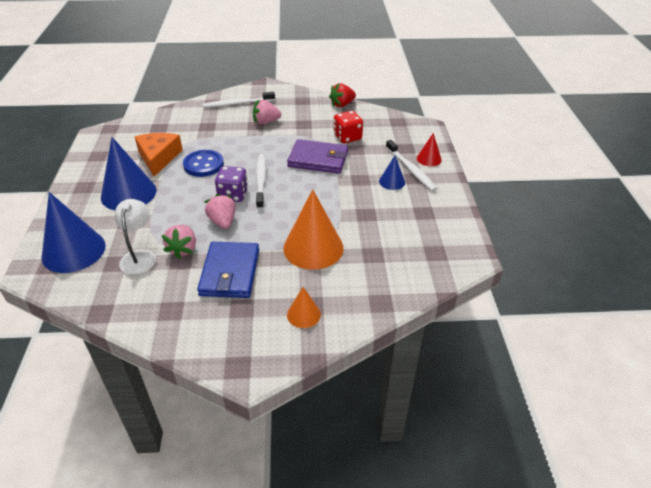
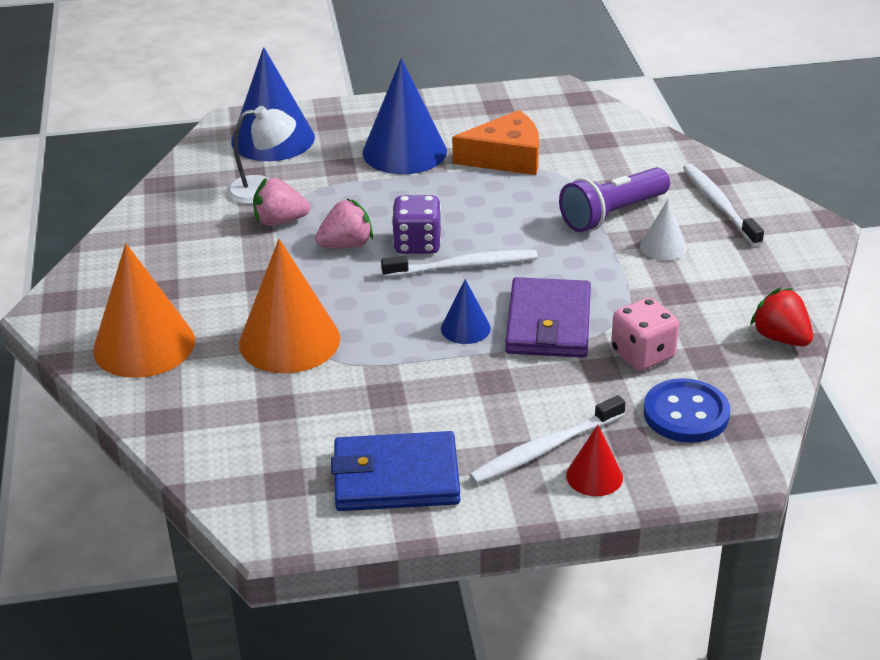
camera: 85 degrees right, 5 degrees down
(203, 164) = (497, 202): blue button -> blue button (686, 414)
(230, 272) = (231, 269): blue wallet -> blue wallet (396, 477)
(232, 132) = (612, 214): none -> purple flashlight
(266, 122) = (663, 247): pink strawberry -> white cone
(303, 314) = (144, 345): orange cone -> orange cone, size x2.01
(347, 137) = (642, 354): red dice -> pink dice
(392, 181) = (495, 423): blue cone -> blue cone (465, 328)

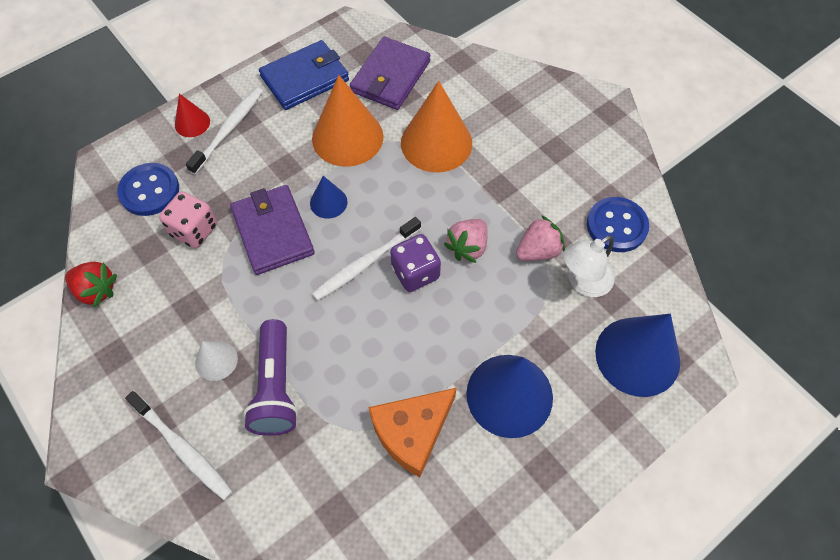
camera: 150 degrees right, 25 degrees up
(144, 345) = (521, 102): orange cone -> orange cone (347, 137)
(182, 213) = (616, 226): none -> blue button
(275, 434) = (390, 77): none -> purple wallet
(612, 214) = (276, 387): purple flashlight -> purple flashlight turned 150 degrees clockwise

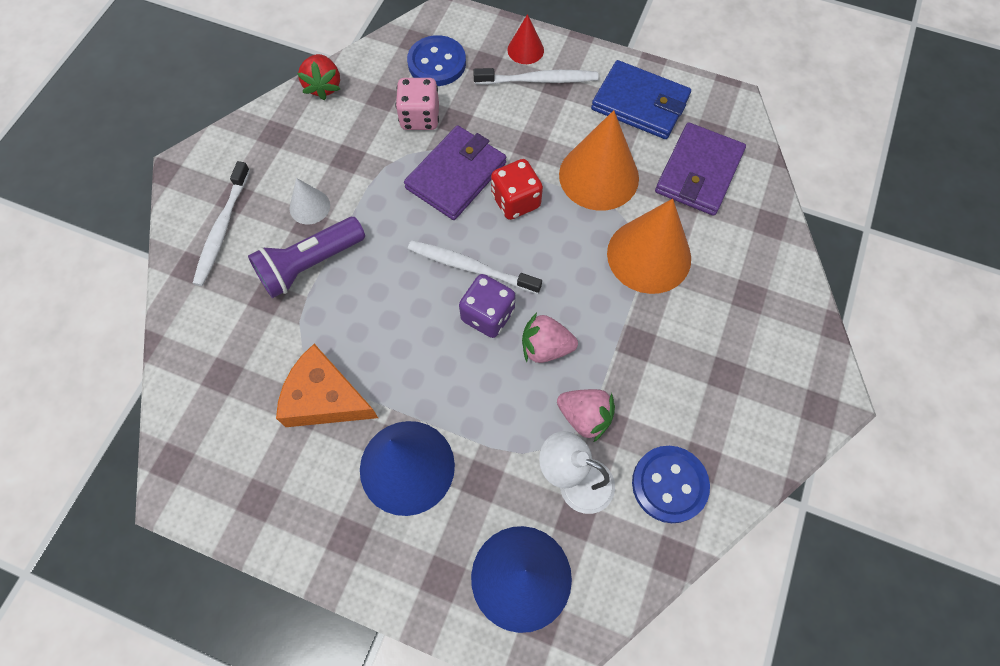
camera: 60 degrees right, 5 degrees up
(328, 202) = (515, 201): blue cone -> red dice
(390, 77) = (699, 172): purple wallet -> purple wallet turned 60 degrees counterclockwise

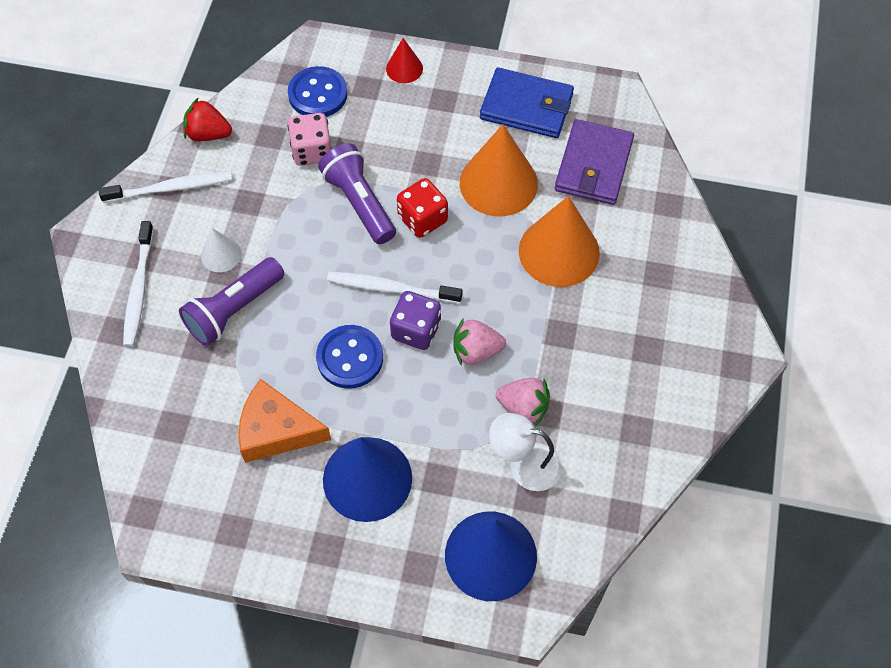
camera: 10 degrees left, 5 degrees down
(323, 86) = (208, 134): red strawberry -> red strawberry turned 120 degrees clockwise
(456, 175) = (359, 203): purple wallet -> purple flashlight
(539, 80) = (424, 97): white toothbrush -> white toothbrush (171, 188)
(669, 484) = (610, 453): blue button -> blue button (350, 358)

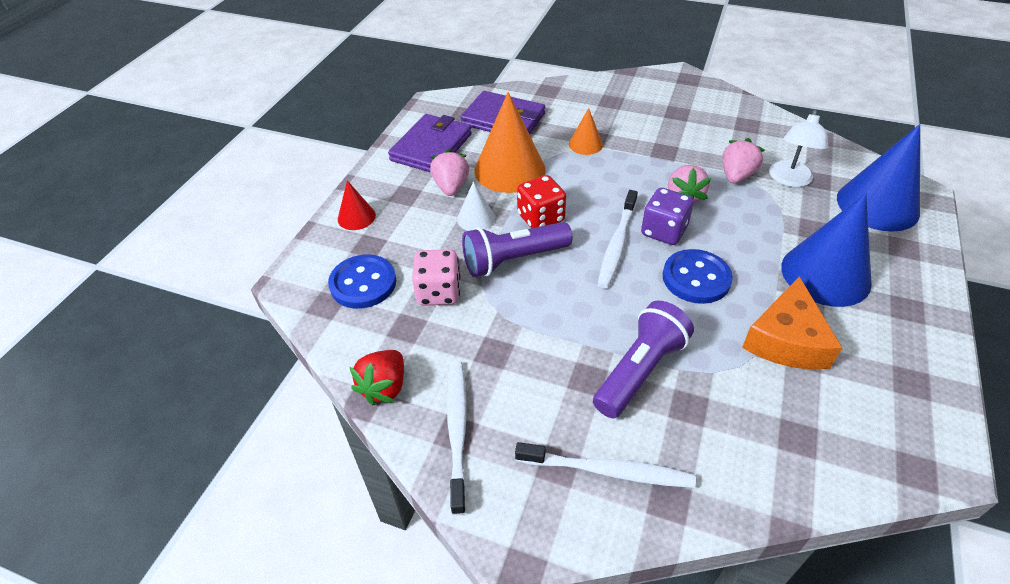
camera: 80 degrees left, 15 degrees down
(221, 254) = (564, 380): white cone -> white cone (476, 218)
(234, 310) = (639, 370): purple flashlight -> purple flashlight turned 105 degrees counterclockwise
(461, 135) = (451, 187): none -> pink strawberry
(526, 106) = (431, 147): blue wallet -> purple wallet
(559, 251) = (585, 144): orange cone -> orange cone, size x0.50

